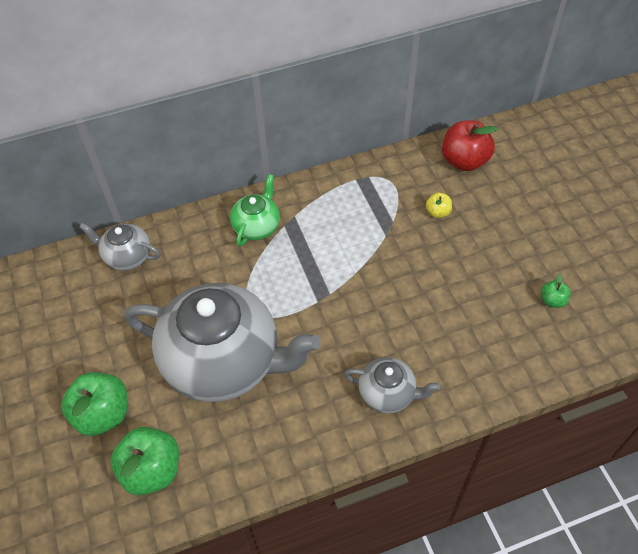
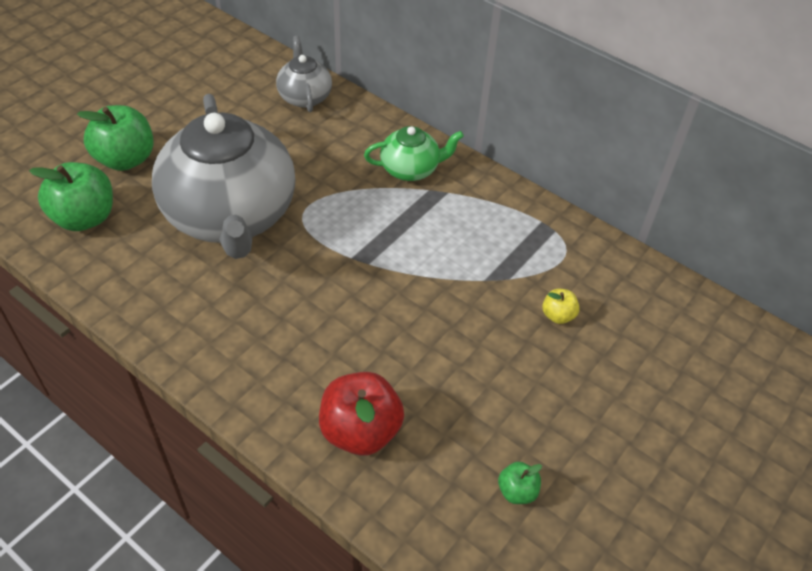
camera: 55 degrees right, 5 degrees down
(387, 393) = (272, 367): grey teapot -> none
(464, 161) = (661, 311): red apple -> red apple (360, 431)

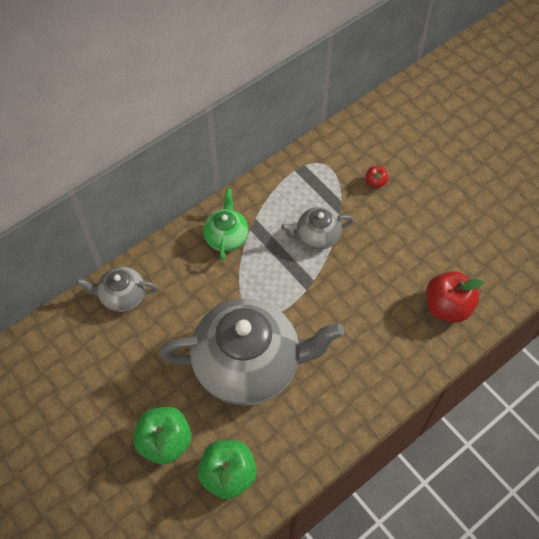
camera: 75 degrees left, 10 degrees up
(440, 258) = (317, 236): none -> grey teapot
(517, 491) = (494, 235): green apple -> none
(558, 315) = (375, 182): yellow apple -> red apple

